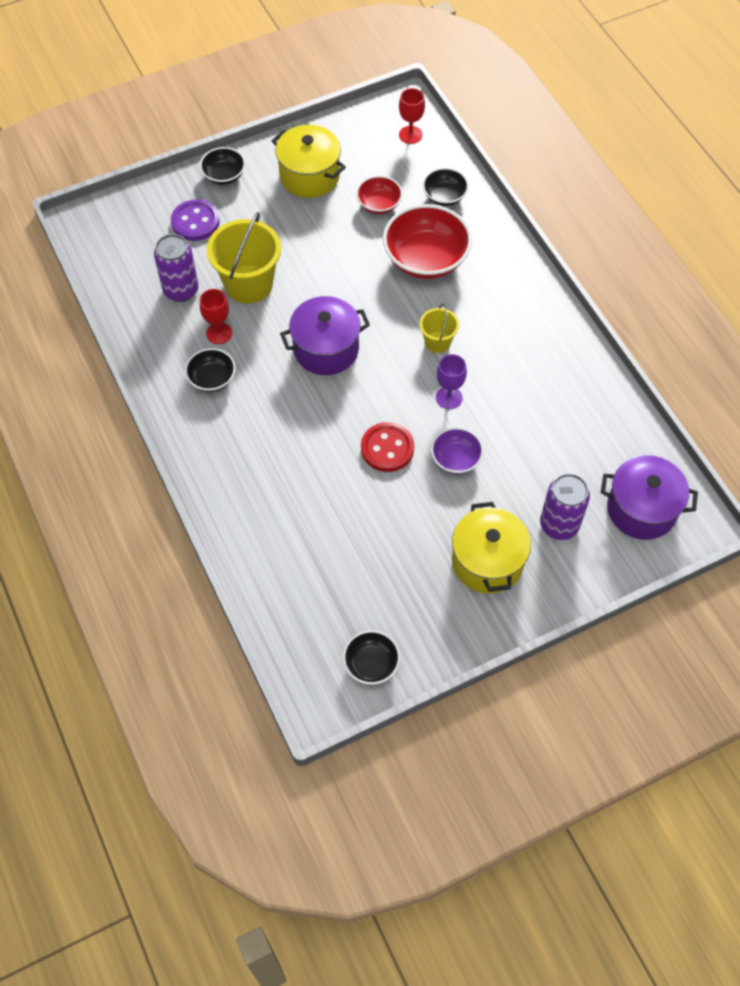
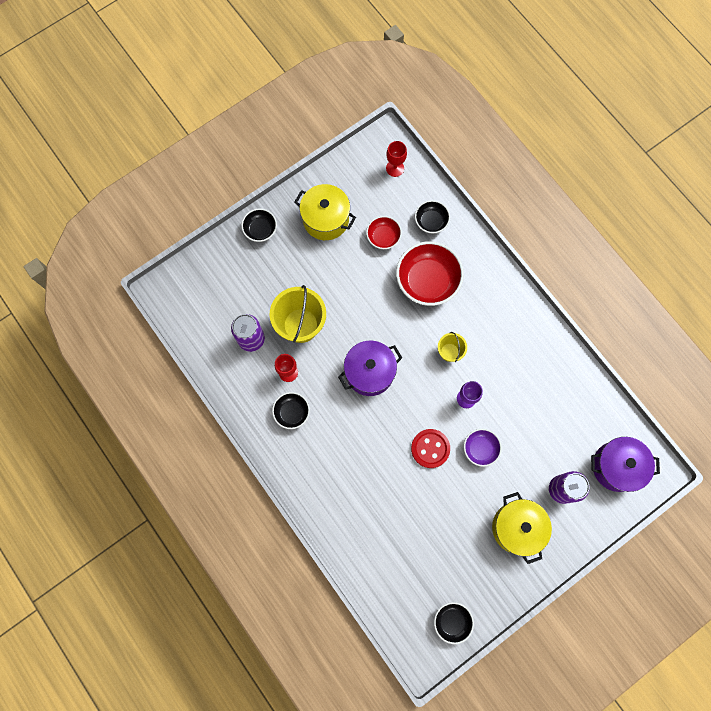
camera: 10 degrees left, 15 degrees up
(195, 222) = (248, 276): purple button -> none

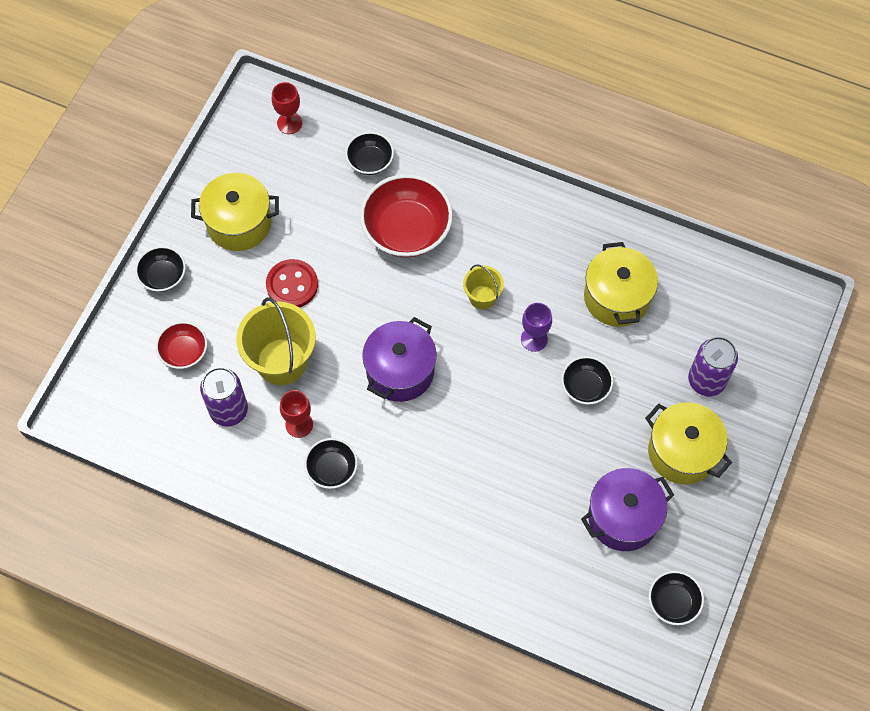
camera: 30 degrees left, 10 degrees down
(383, 237) = (323, 208): red bowl -> red bowl (184, 352)
(430, 448) = (526, 419): red button -> red button (292, 285)
(480, 449) = (585, 387): purple bowl -> black bowl
(536, 400) = (616, 297): none -> yellow pot
(616, 466) = (752, 321): purple pot -> purple pot (623, 517)

